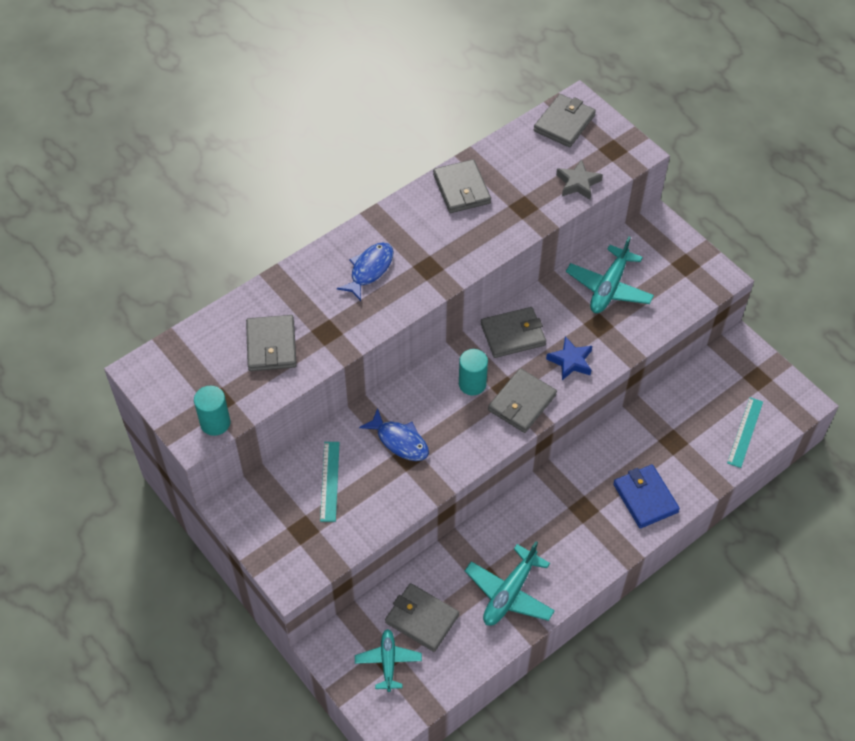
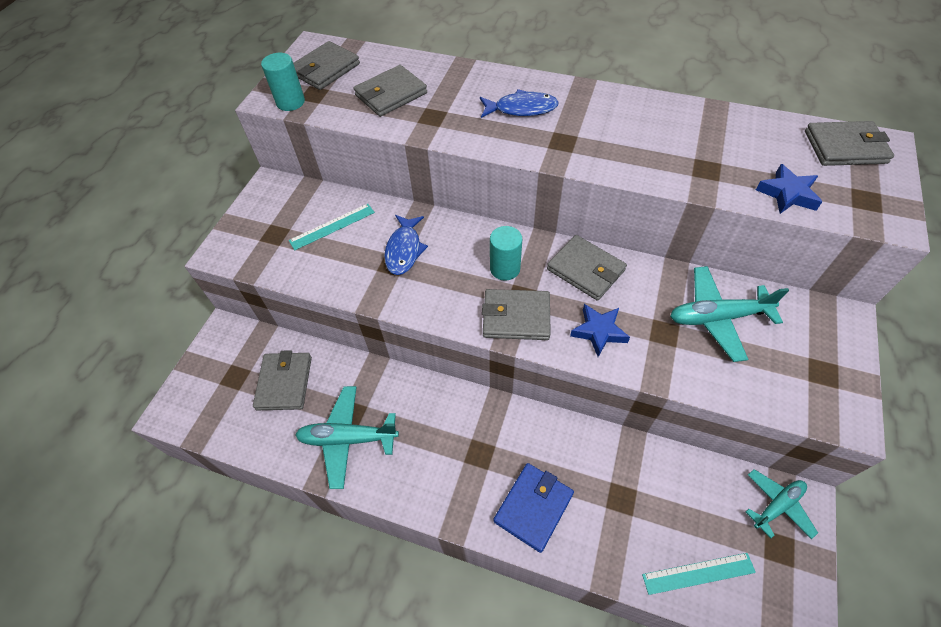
camera: 60 degrees right, 0 degrees up
(388, 662) = (230, 381): turquoise plane -> turquoise plane (777, 506)
(462, 189) = (674, 119): grey wallet -> grey wallet (325, 69)
(578, 183) = (787, 194): grey star -> blue star

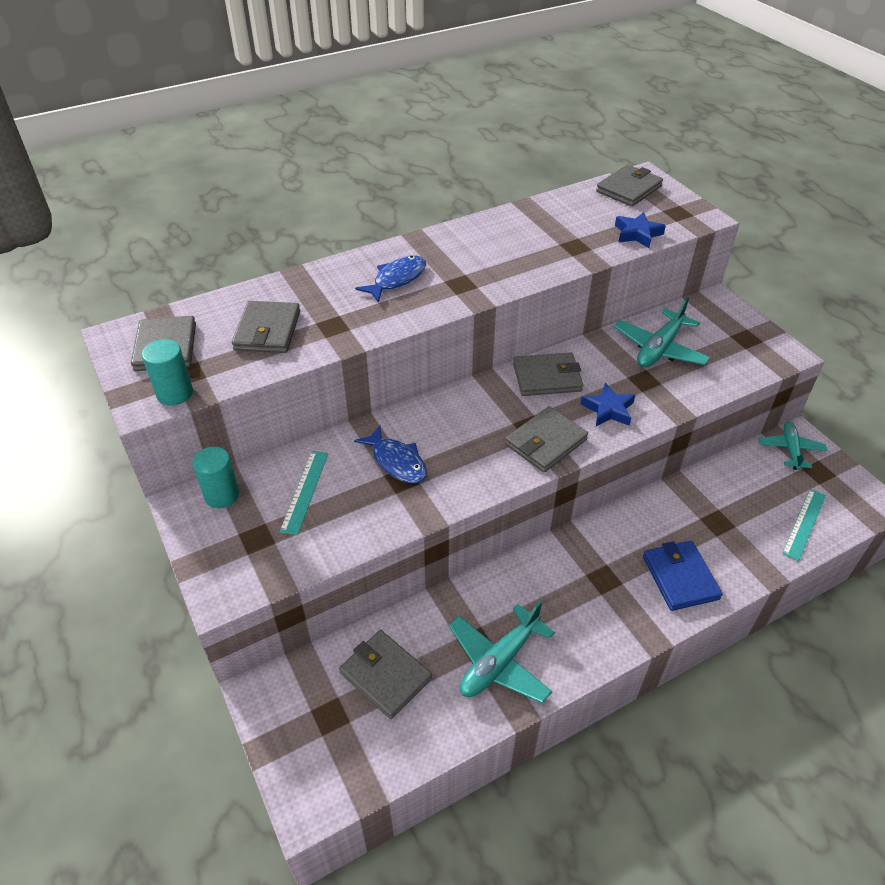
camera: 50 degrees left, 10 degrees down
(505, 268) = (492, 417): turquoise cylinder -> turquoise cylinder (222, 495)

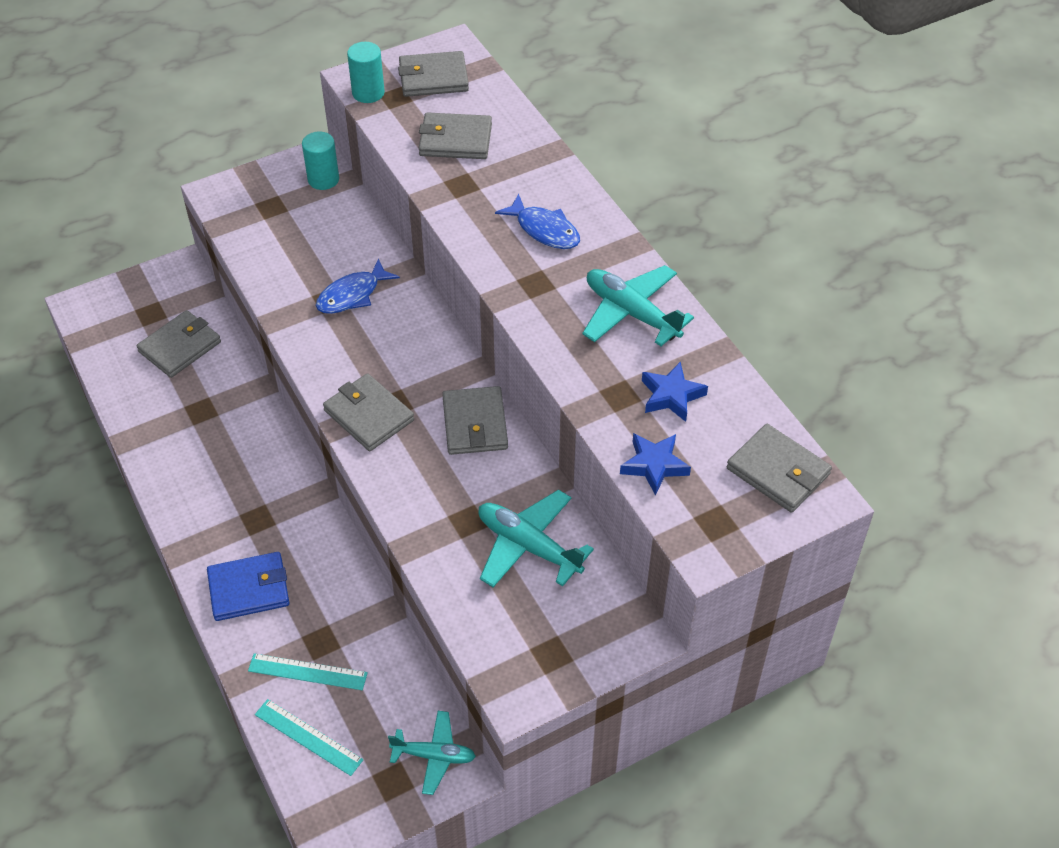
camera: 90 degrees right, 5 degrees up
(305, 491) = (321, 232): turquoise ruler -> turquoise ruler (307, 672)
(499, 662) = (178, 427): turquoise plane -> turquoise plane (631, 313)
(608, 409) = (416, 477): blue star -> blue star (671, 396)

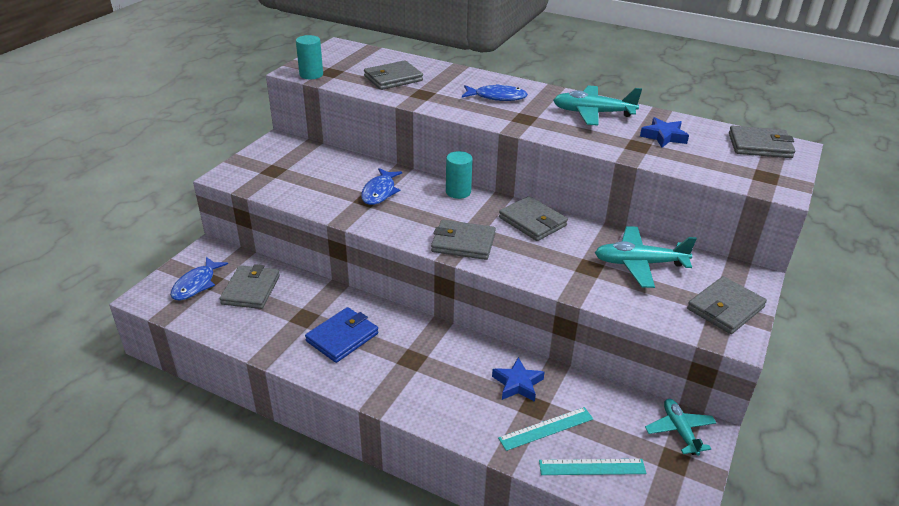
camera: 35 degrees left, 15 degrees down
(135, 313) = (196, 284): none -> blue fish
(249, 589) = (451, 401): blue wallet -> blue wallet (342, 337)
(323, 179) = (294, 148): turquoise cylinder -> turquoise cylinder (458, 192)
(433, 78) = (345, 59): grey wallet -> grey wallet (725, 308)
(434, 755) = (679, 431): turquoise plane -> turquoise plane turned 75 degrees counterclockwise
(654, 465) = (700, 166): blue star -> blue star (518, 384)

